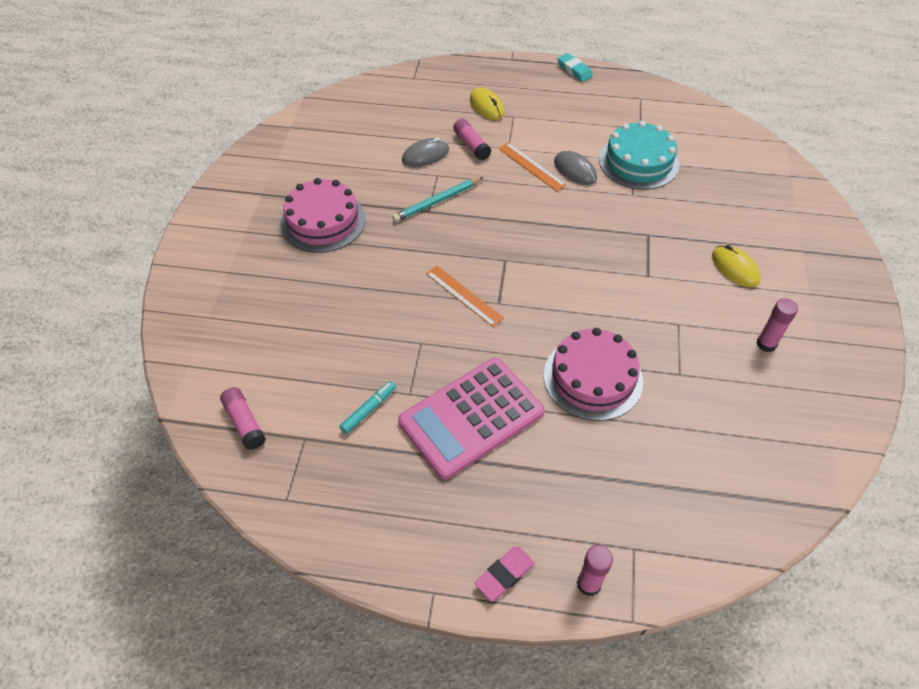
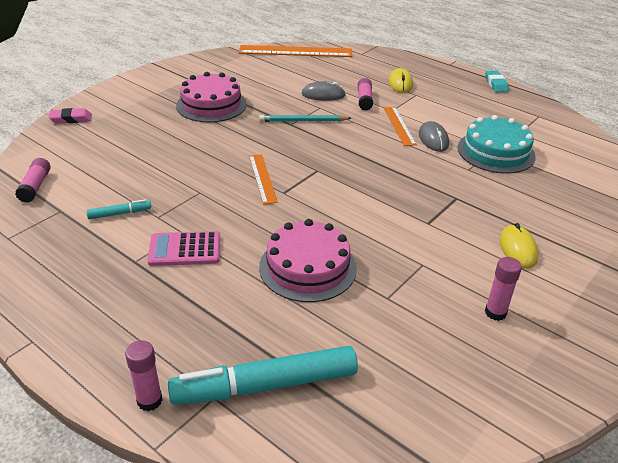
camera: 30 degrees right, 15 degrees down
(341, 102) = (295, 51): none -> orange ruler
(471, 417) = (185, 249): pink calculator -> pink calculator, size x0.59
(504, 575) = (94, 358): pink eraser -> pink eraser (71, 119)
(662, 514) = (265, 385): none -> turquoise marker

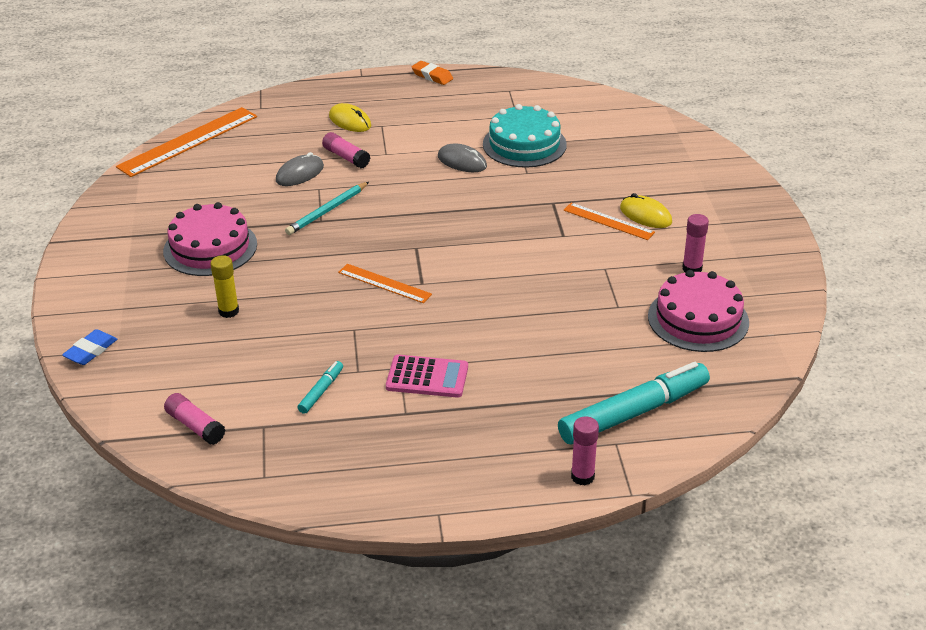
camera: 45 degrees left, 0 degrees up
(71, 119) = (91, 351): pink eraser -> blue eraser
(160, 140) = (228, 311): none -> yellow glue stick
(185, 249) = (427, 377): pink calculator -> pink calculator turned 120 degrees counterclockwise
(265, 385) = (633, 413): turquoise marker -> turquoise marker turned 150 degrees counterclockwise
(308, 267) = (536, 324): pink cake -> pink cake (698, 319)
(399, 125) = (416, 165): orange ruler -> orange ruler (608, 221)
(496, 84) = (432, 76): turquoise eraser -> orange eraser

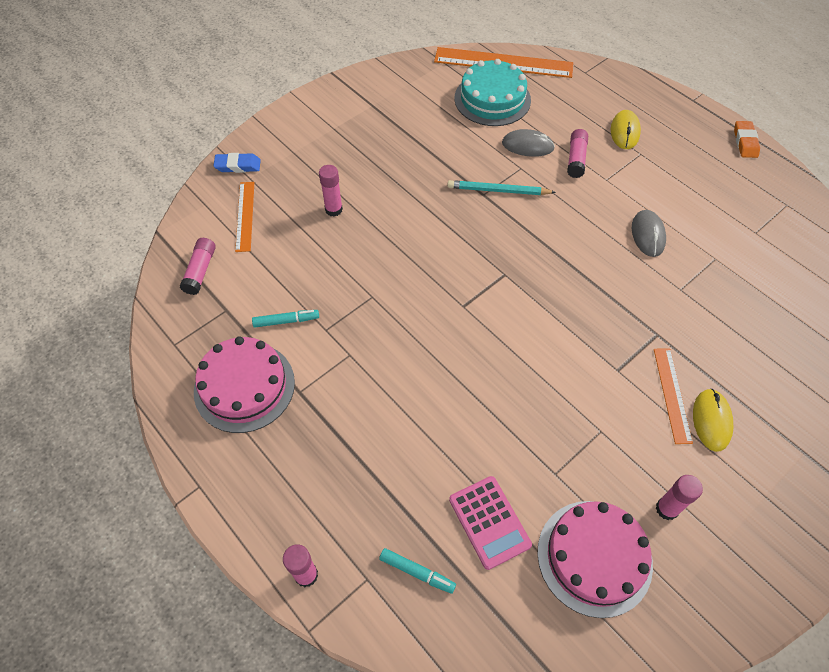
camera: 55 degrees right, 20 degrees up
(210, 247) = (395, 153): pink cake -> pink cake (244, 386)
(228, 311) = (333, 209): yellow glue stick -> pink glue stick
(384, 283) = (441, 281): orange ruler -> orange ruler (245, 216)
(427, 377) = (351, 381): pink calculator -> pink calculator (489, 522)
(524, 144) = (719, 263): turquoise cake -> turquoise cake (492, 99)
(633, 413) = (417, 572): turquoise marker -> turquoise marker, size x0.44

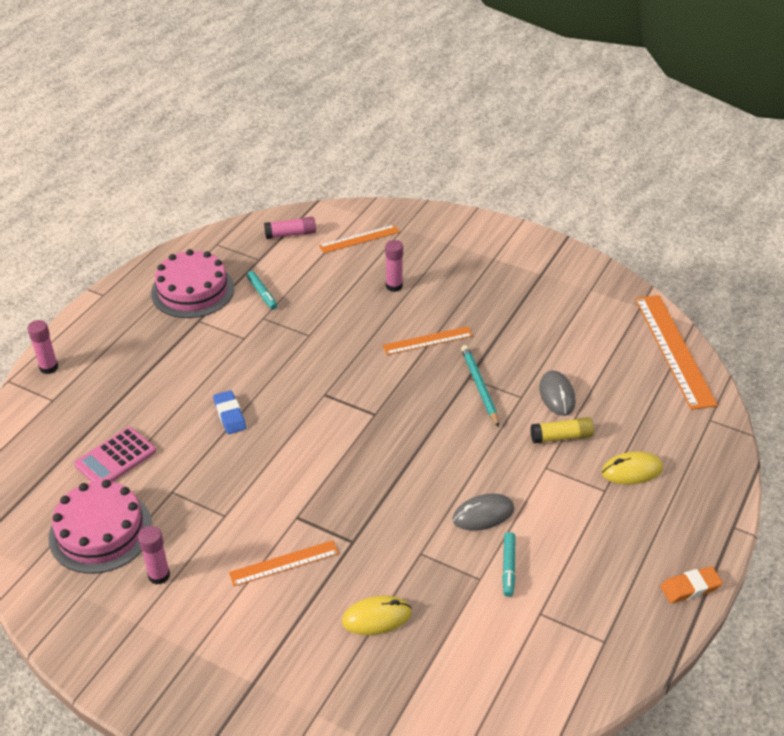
camera: 70 degrees right, 15 degrees down
(238, 166) = (412, 218): blue eraser -> blue eraser (230, 415)
(417, 572) = (63, 425): turquoise marker -> turquoise marker (508, 567)
(423, 208) = (427, 341): none -> orange ruler
(492, 99) = (609, 354): turquoise cake -> none
(576, 159) = (561, 437): pink glue stick -> yellow glue stick
(711, 420) = (264, 598): yellow mouse -> yellow mouse (376, 617)

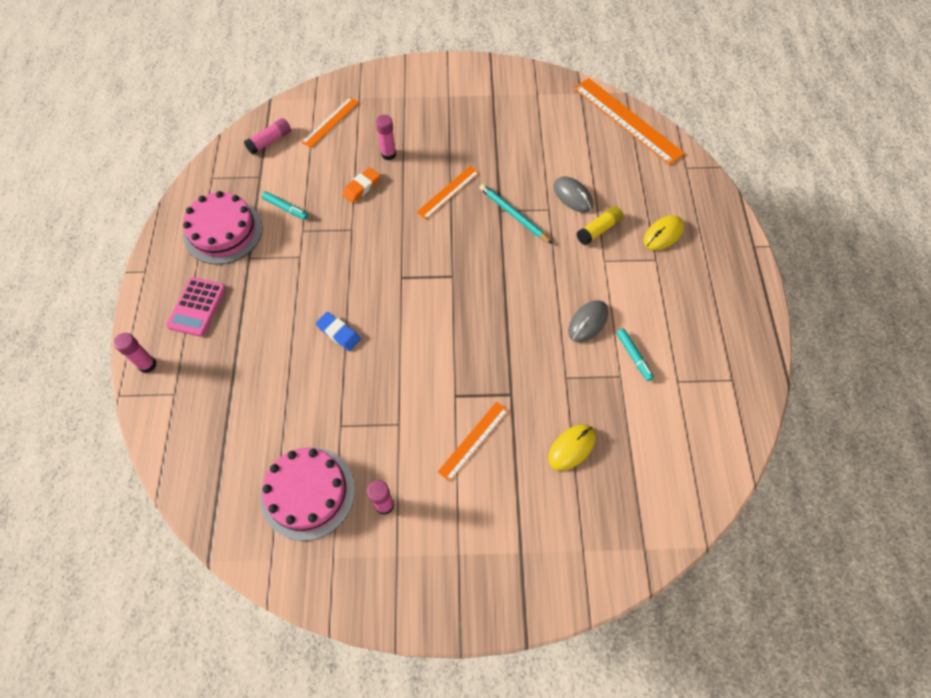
camera: 30 degrees left, 20 degrees up
(115, 458) = (271, 420): pink calculator -> pink calculator (197, 307)
(690, 588) = (758, 308): orange eraser -> orange eraser (361, 187)

